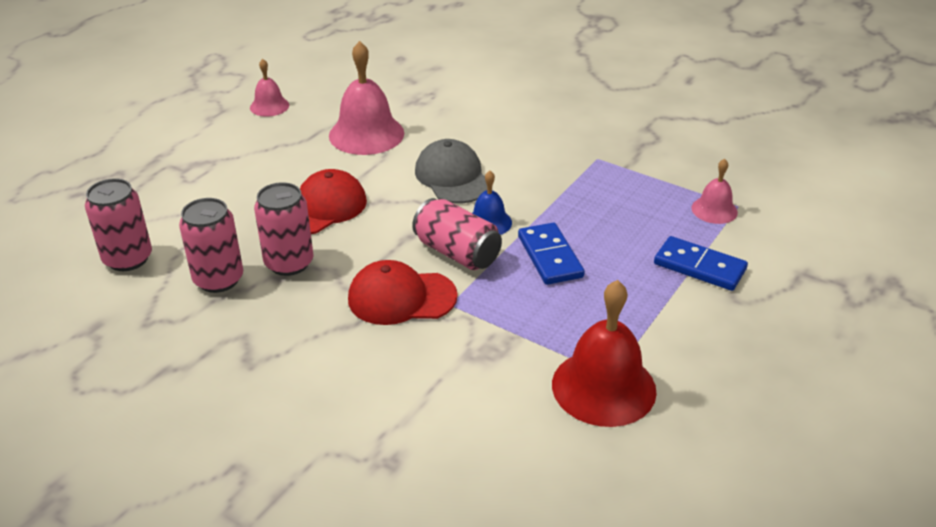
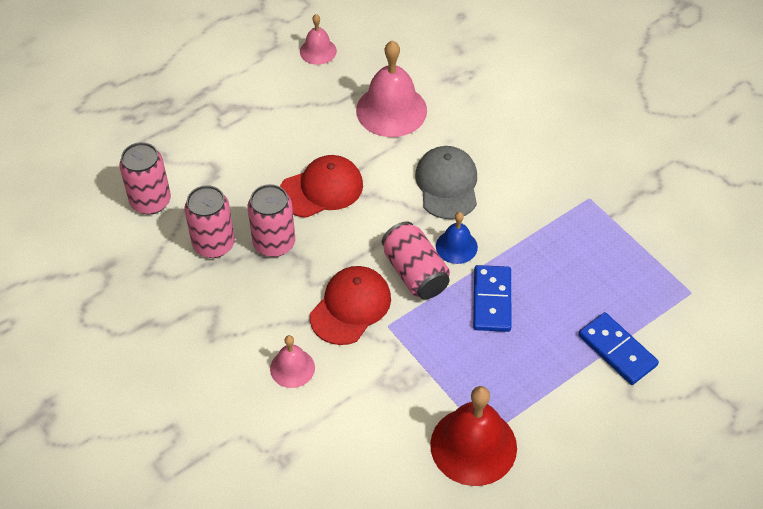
camera: 20 degrees right, 15 degrees up
(401, 297) = (350, 307): red cap -> red cap turned 105 degrees clockwise
(714, 210) = (666, 291): pink bell -> pink bell (292, 368)

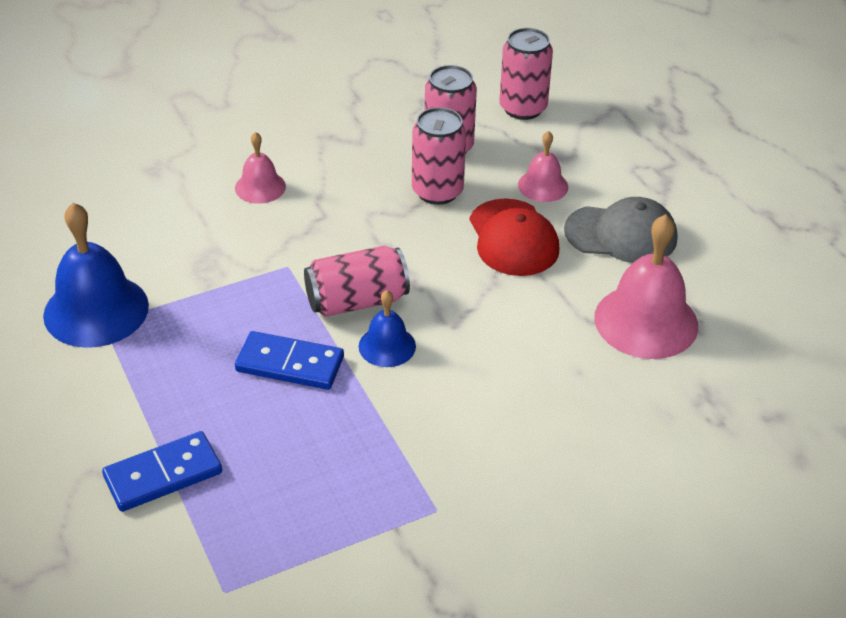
camera: 100 degrees right, 10 degrees down
(318, 51) = (769, 264): pink bell -> pink bell (543, 186)
(350, 307) = (325, 240): red cap -> none
(447, 184) = (496, 355): grey cap -> grey cap (621, 234)
(473, 446) = (96, 310): red bell -> blue bell

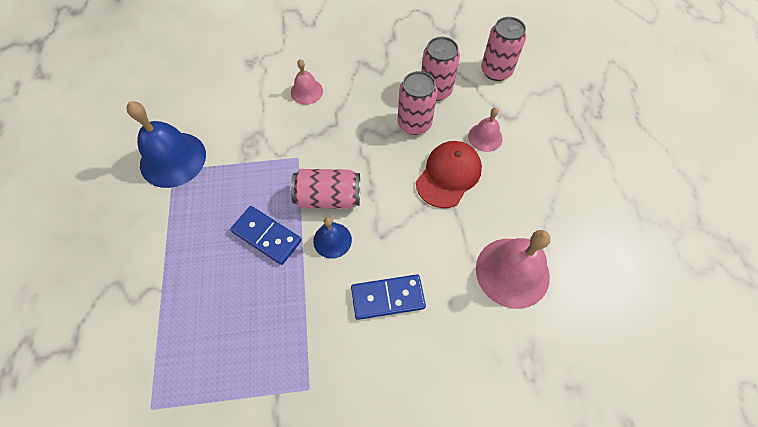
camera: 20 degrees right, 20 degrees up
(163, 474) = (155, 300): blue domino -> blue domino (387, 297)
(513, 238) = (448, 175): red cap -> red cap turned 150 degrees counterclockwise
(621, 234) = (523, 192): grey cap -> none

